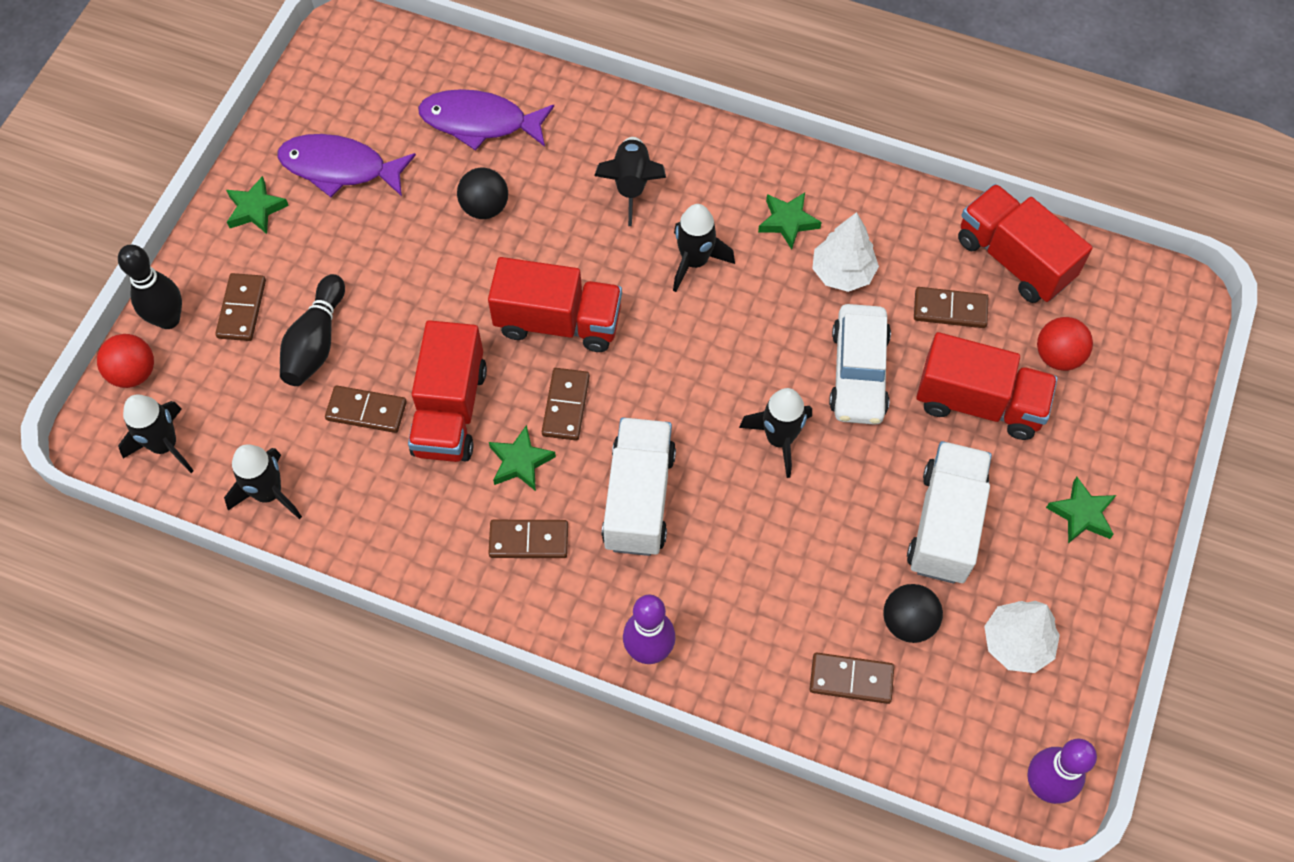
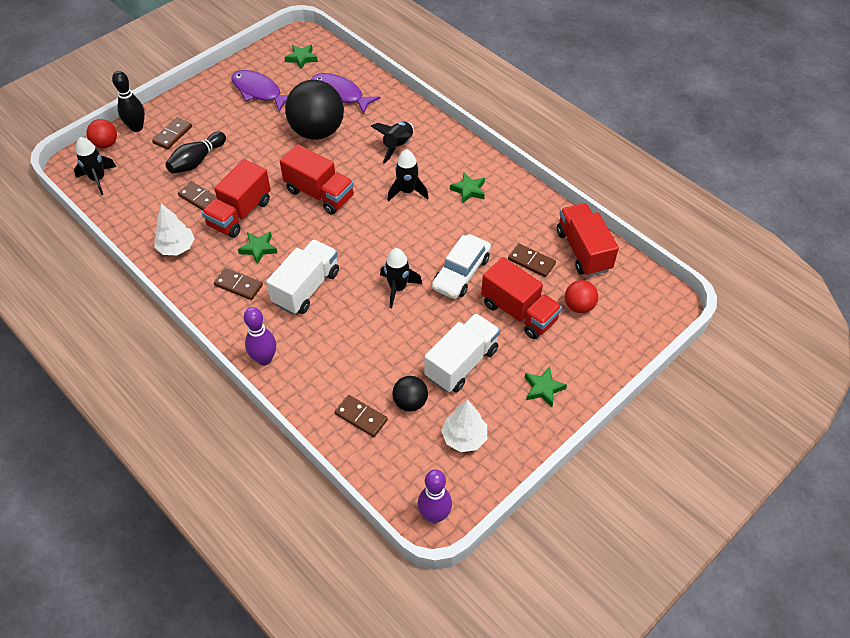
camera: 25 degrees right, 10 degrees down
(256, 209) = (208, 95): green star -> green star (301, 58)
(269, 493) = (130, 217): black rocket -> none
(485, 207) = (317, 131): black ball -> black ball, size x2.03
(565, 405) = (298, 232): brown domino -> none
(842, 272) = (483, 223): white tree -> white tree (176, 248)

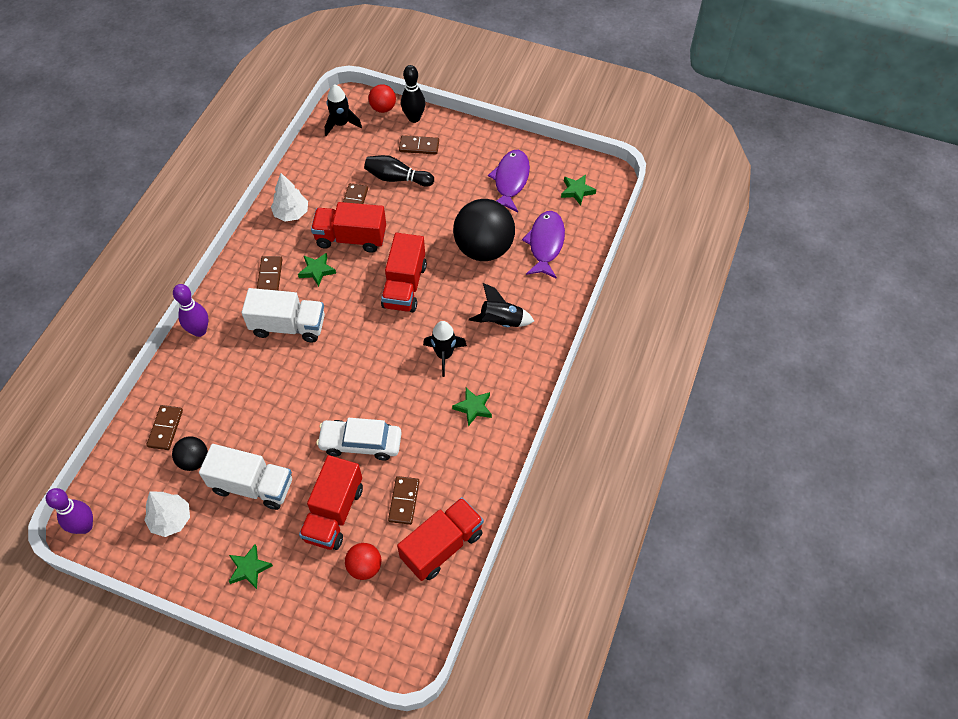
camera: 65 degrees right, 5 degrees up
(398, 288) = (318, 397): black rocket -> none

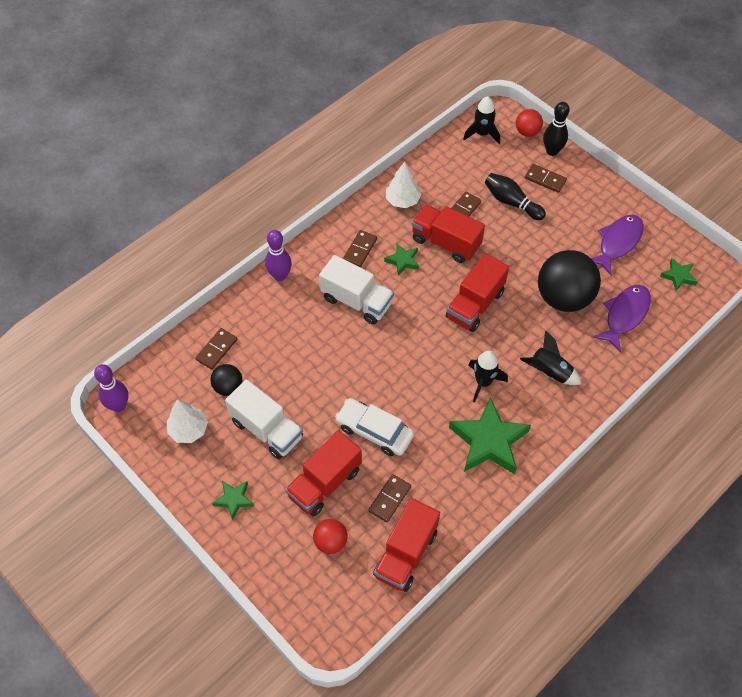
camera: 25 degrees right, 0 degrees up
(442, 546) = (405, 554): red truck -> red truck turned 135 degrees clockwise
(473, 407) = (488, 441): green star -> green star, size x2.02

